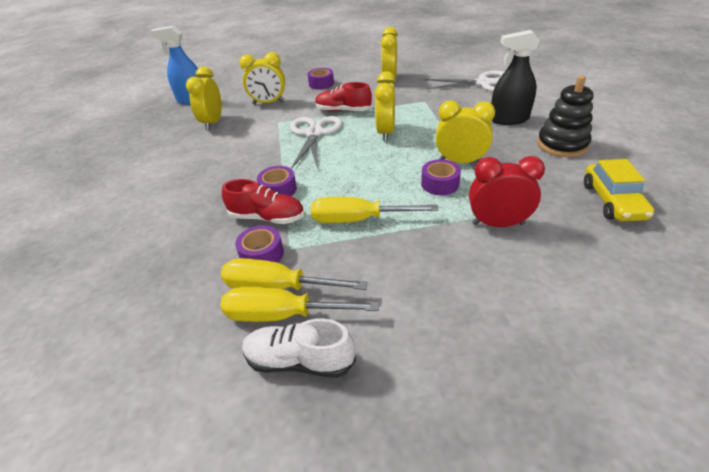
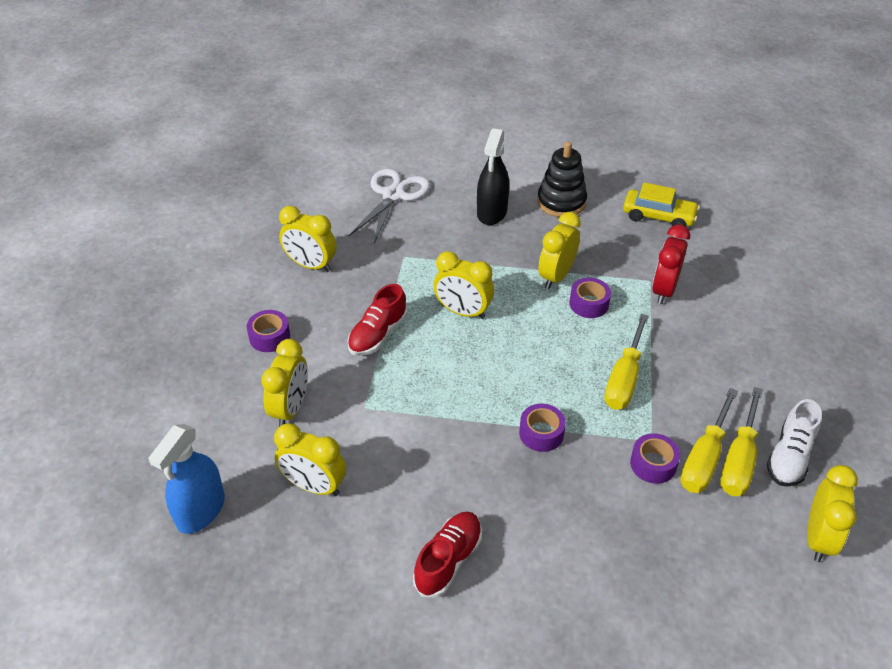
camera: 75 degrees left, 5 degrees up
(183, 402) = (818, 538): none -> yellow clock
(267, 218) = (592, 451): red shoe -> red shoe (448, 560)
(314, 133) = (424, 376): white scissors -> none

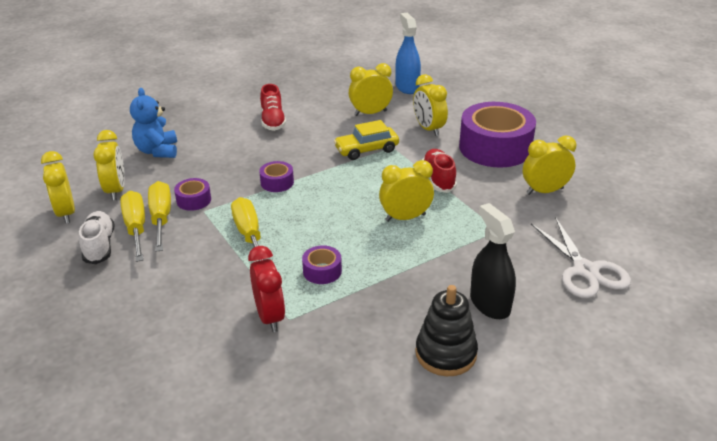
camera: 140 degrees right, 10 degrees down
(269, 337) = (495, 148): purple tape -> purple tape, size x2.31
(556, 276) = (370, 278): yellow clock -> yellow clock (116, 190)
(650, 598) = (157, 151): none -> blue teddy bear
(658, 216) = (337, 397): yellow car -> yellow car (366, 150)

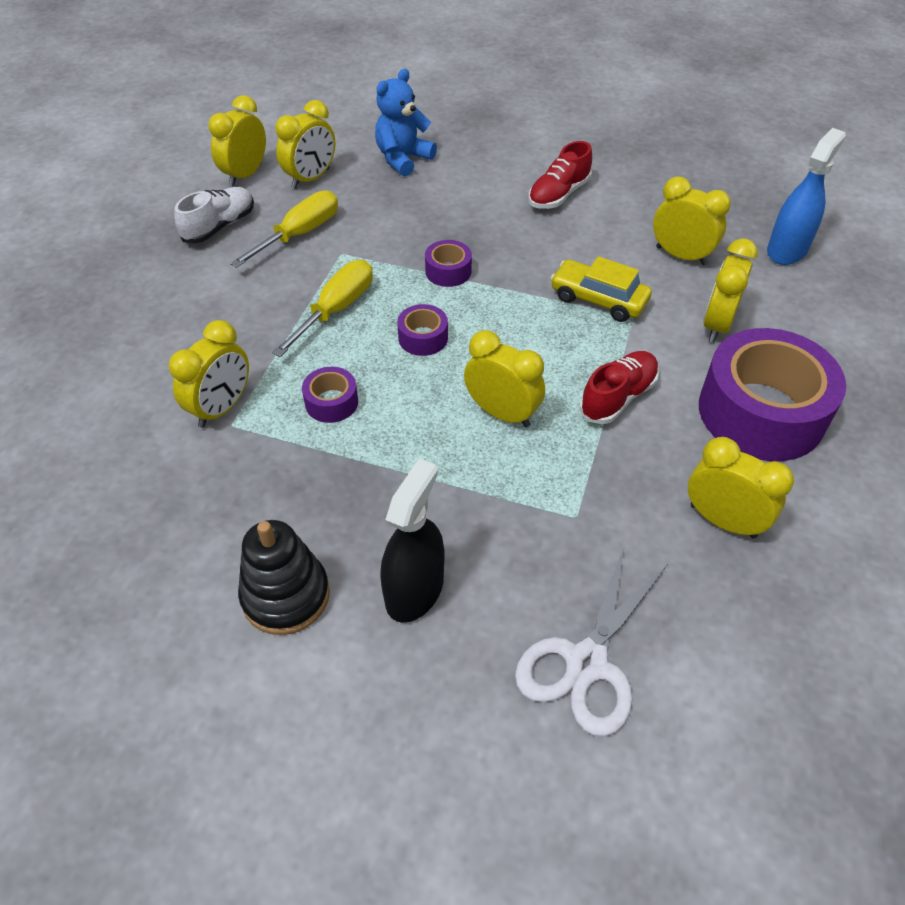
camera: 50 degrees right, 15 degrees up
(136, 228) = (268, 230): yellow screwdriver -> none
(194, 200) = (351, 235): purple tape -> purple tape (423, 338)
(270, 316) = (222, 408): red clock -> yellow clock

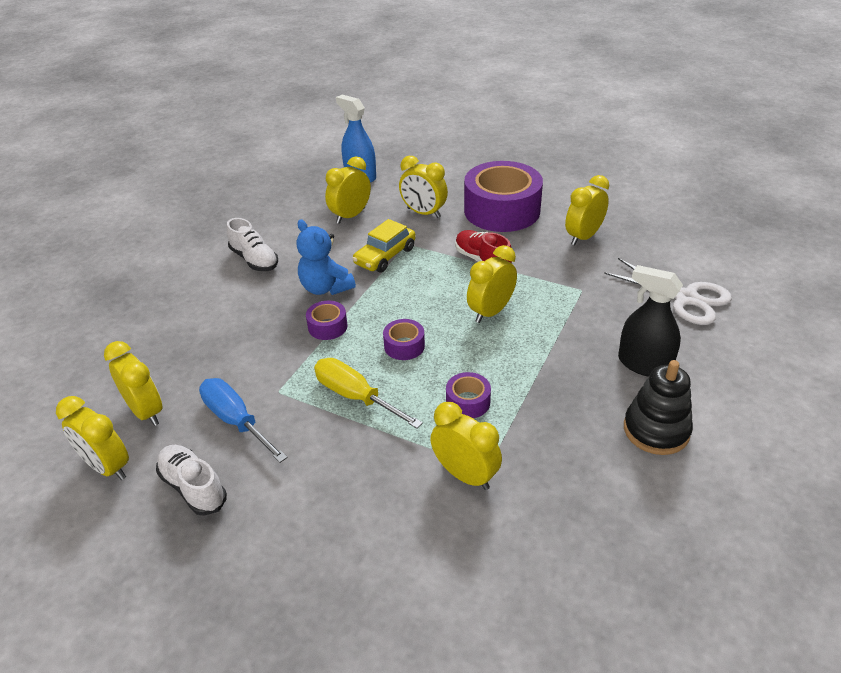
camera: 80 degrees left, 10 degrees down
(299, 234) = (236, 421): yellow screwdriver -> blue screwdriver
(403, 159) = (151, 344): blue teddy bear -> blue teddy bear (325, 288)
(558, 195) = (254, 260): red shoe -> white shoe

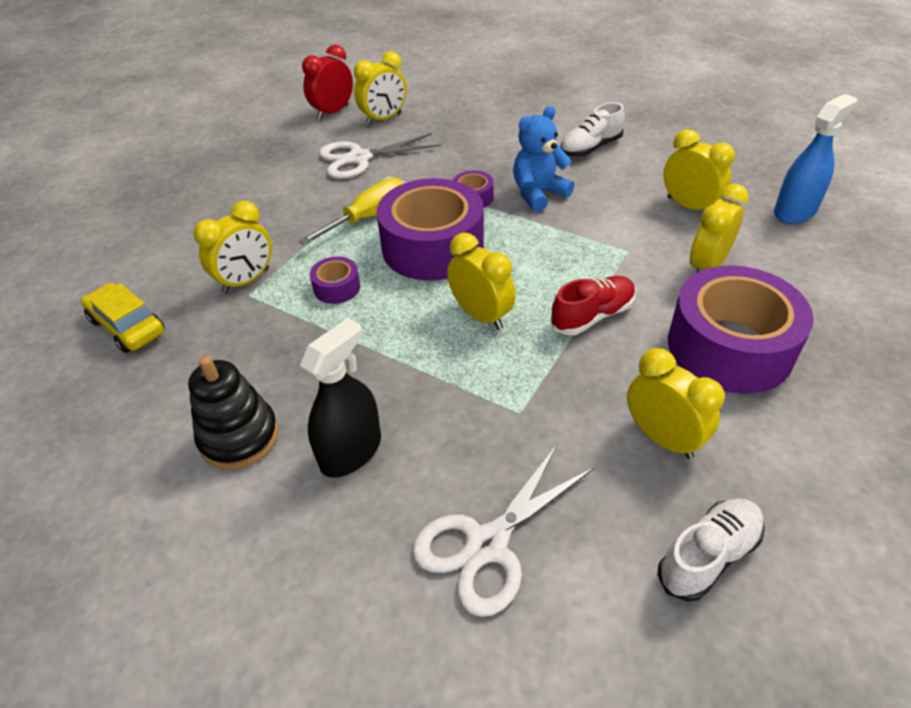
camera: 95 degrees right, 5 degrees up
(107, 467) = (333, 112): yellow clock -> red clock
(193, 487) = (298, 147): white shoe -> white shoe (708, 556)
(236, 421) = (359, 158): blue screwdriver -> white scissors
(385, 256) = (600, 234): yellow car -> yellow car (127, 326)
(404, 346) = (432, 247): purple tape -> purple tape, size x2.31

